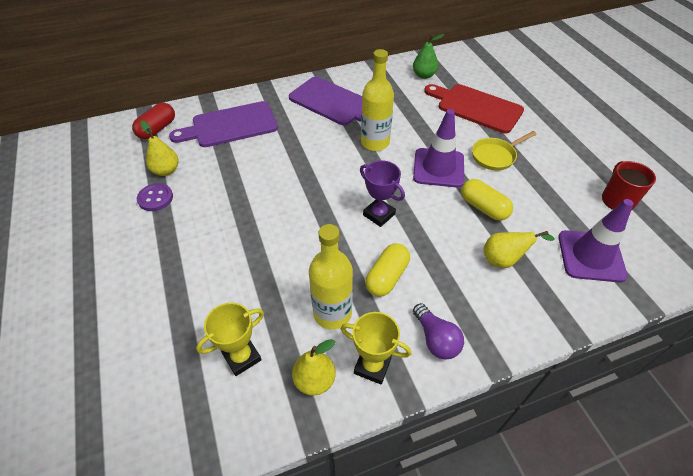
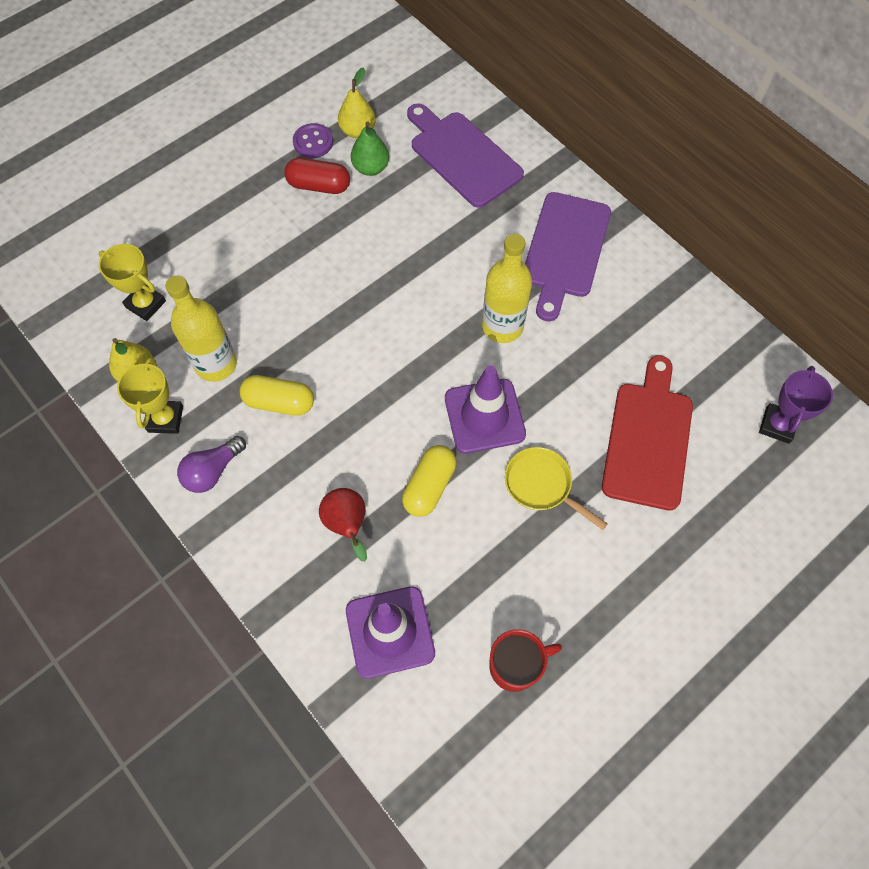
camera: 70 degrees right, 15 degrees up
(157, 129) = (422, 88): red capsule -> red capsule (319, 186)
(379, 214) = (371, 368): purple trophy -> purple trophy (777, 425)
(424, 75) = (696, 348): green pear -> green pear (371, 168)
(504, 260) = (347, 525): yellow pear -> red pear

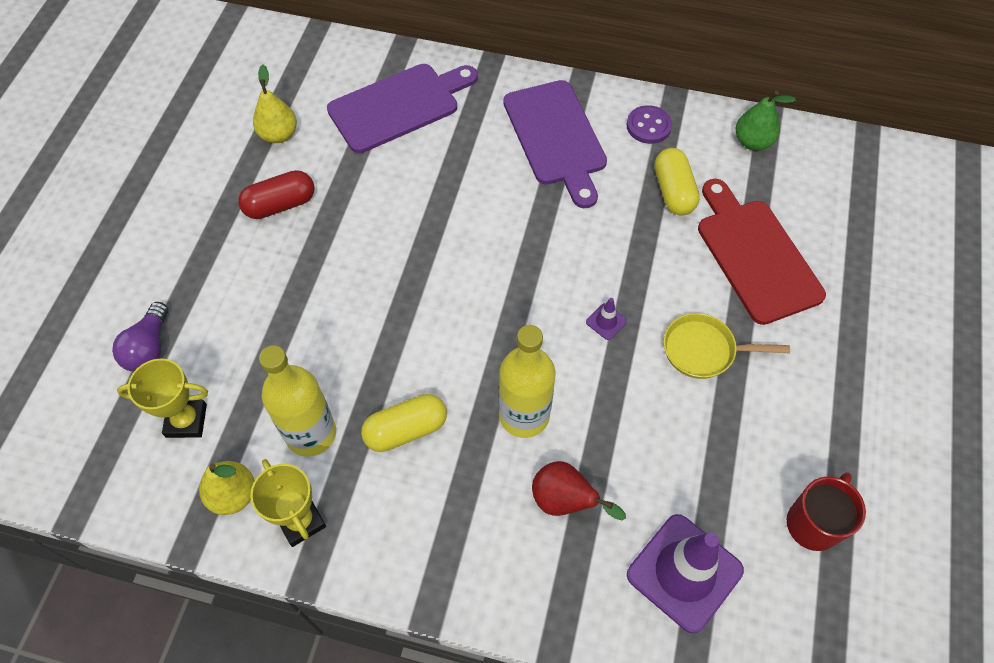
camera: 35 degrees left, 5 degrees down
(212, 471) = (392, 540): purple light bulb -> purple light bulb (149, 348)
(313, 142) = (241, 168): purple button -> purple button (648, 126)
(371, 168) = (319, 161): green pear -> green pear (752, 142)
(429, 486) = (610, 415): yellow capsule -> yellow capsule (673, 191)
(462, 156) = (398, 106): purple cutting board -> purple cutting board turned 135 degrees clockwise
(484, 416) = (606, 321): purple traffic cone -> purple traffic cone, size x0.41
(502, 326) = (557, 234): yellow bottle -> yellow bottle (524, 415)
(777, 425) = (841, 182): purple trophy -> none

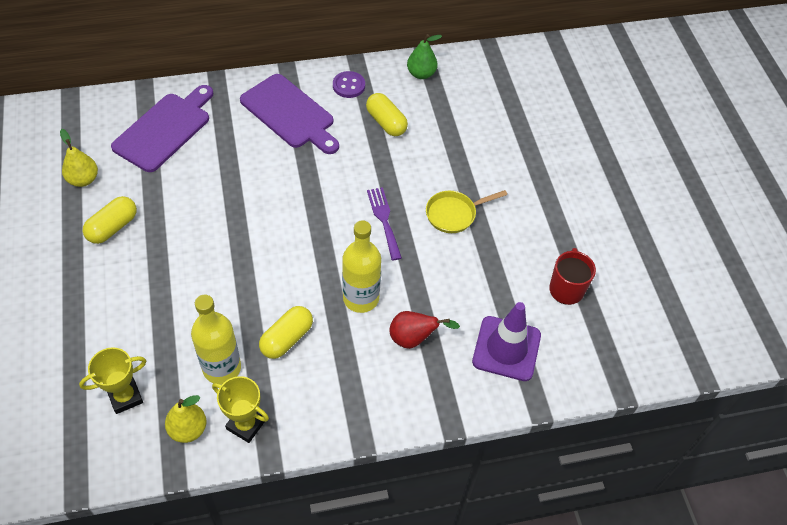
camera: 30 degrees left, 5 degrees down
(149, 348) = (67, 361): purple light bulb -> none
(280, 205) = (113, 227): red capsule -> yellow capsule
(606, 321) = (384, 220): purple traffic cone -> purple fork
(755, 256) = (457, 144): red cutting board -> none

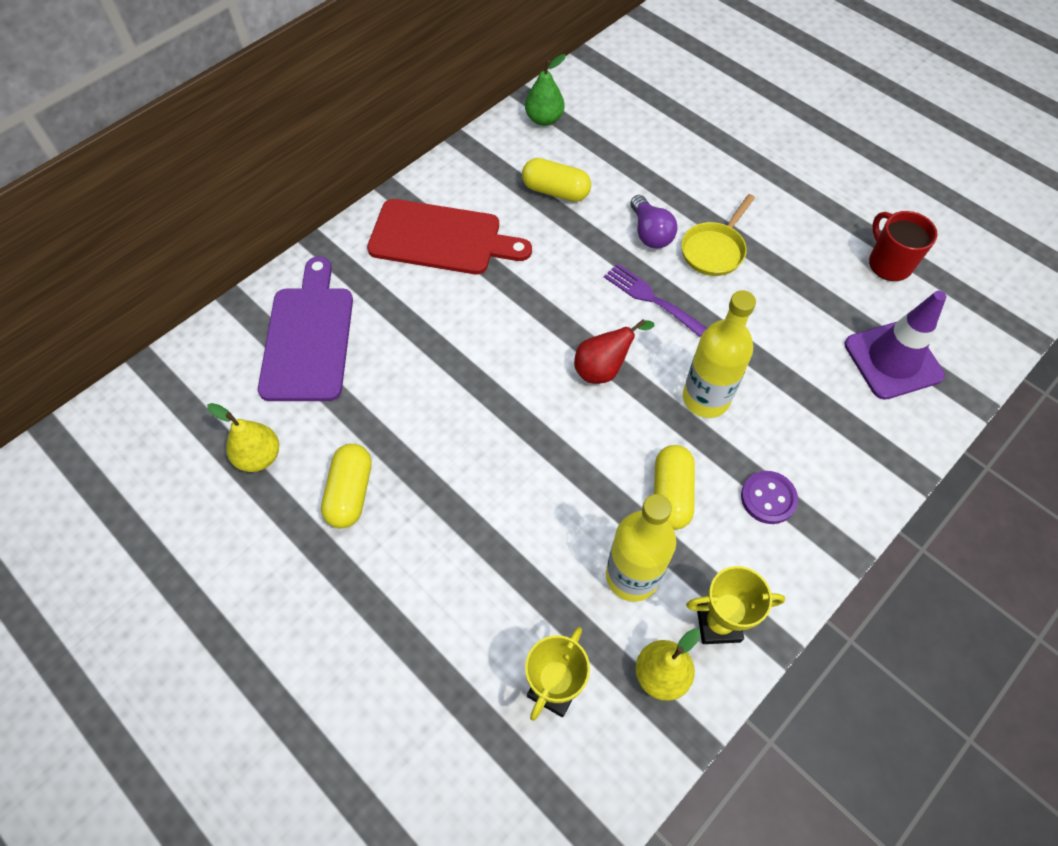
camera: 30 degrees left, 5 degrees up
(290, 114) = (441, 238): purple cutting board -> red cutting board
(349, 86) = (478, 172): purple button -> purple button (768, 498)
(414, 338) = (798, 408): red pear -> red pear (603, 369)
(422, 180) = (650, 233): none -> purple light bulb

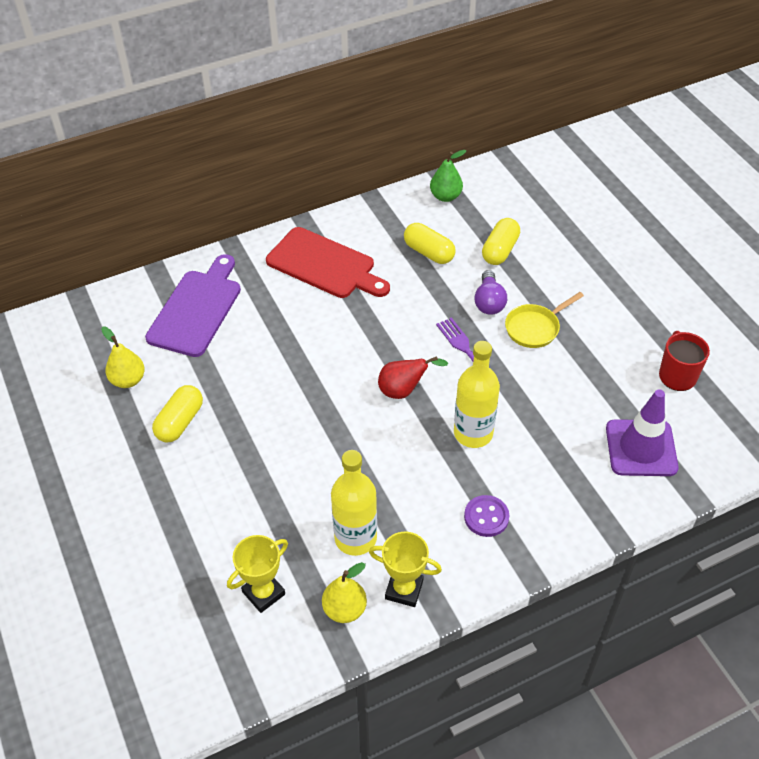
camera: 20 degrees right, 10 degrees down
(671, 494) = (412, 492): yellow capsule -> yellow capsule (500, 250)

